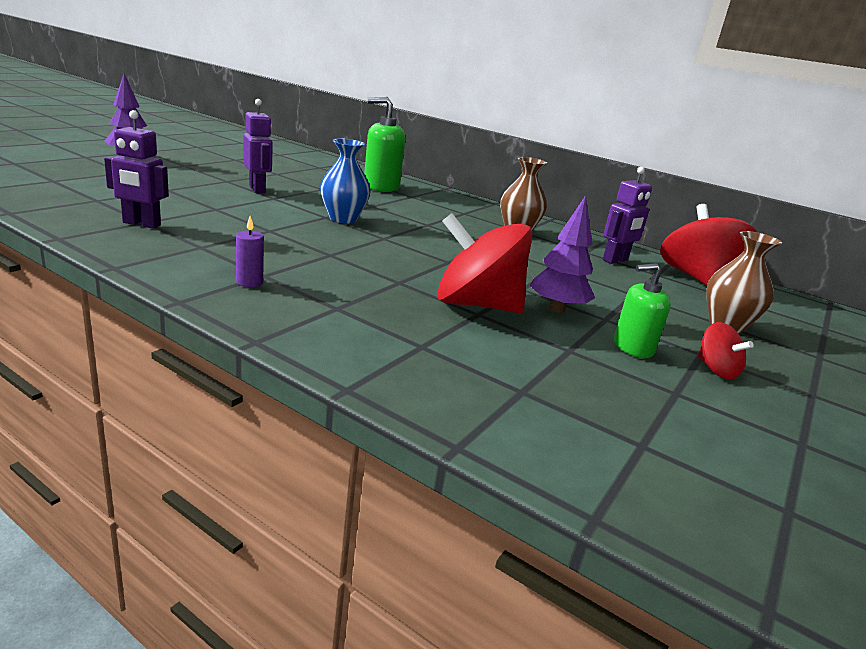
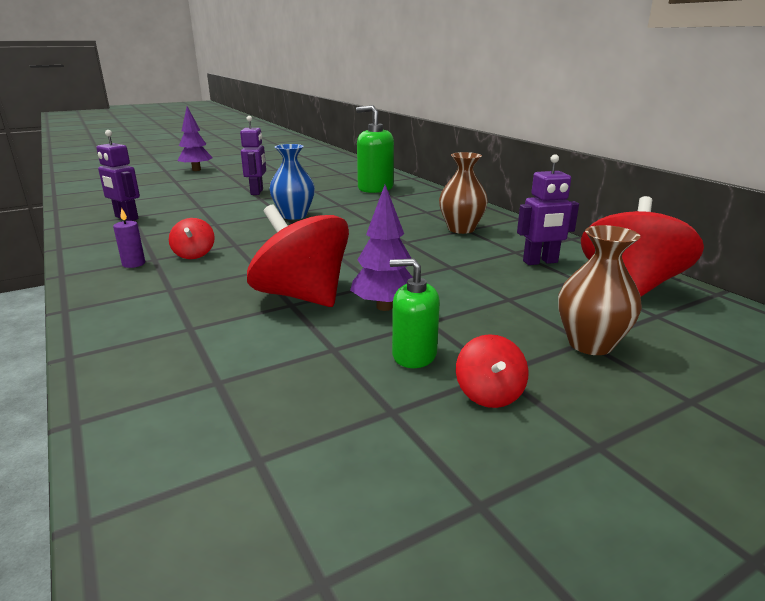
camera: 30 degrees right, 0 degrees up
(303, 267) = (194, 254): none -> red spinning top

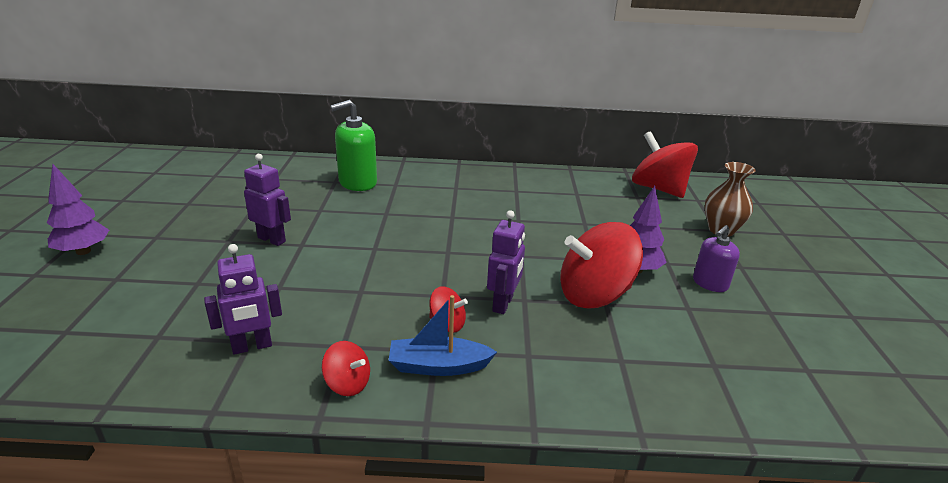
camera: 60 degrees left, 5 degrees up
(133, 264) = (438, 366): purple candle -> blue boat
(294, 215) = (390, 243): blue vase -> none
(414, 355) = (710, 283): green soap dispenser -> purple soap dispenser
(461, 229) = (513, 192): brown vase -> none
(489, 394) = (762, 278): red spinning top -> red spinning top (347, 384)
(540, 262) = (602, 194): purple robot -> purple robot (503, 304)

